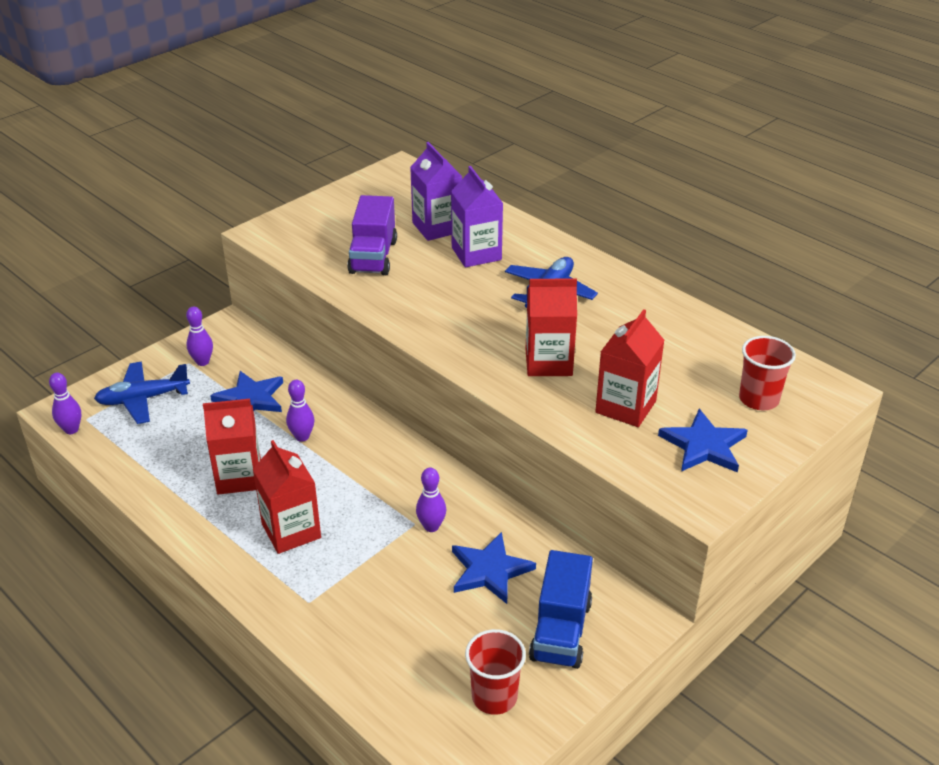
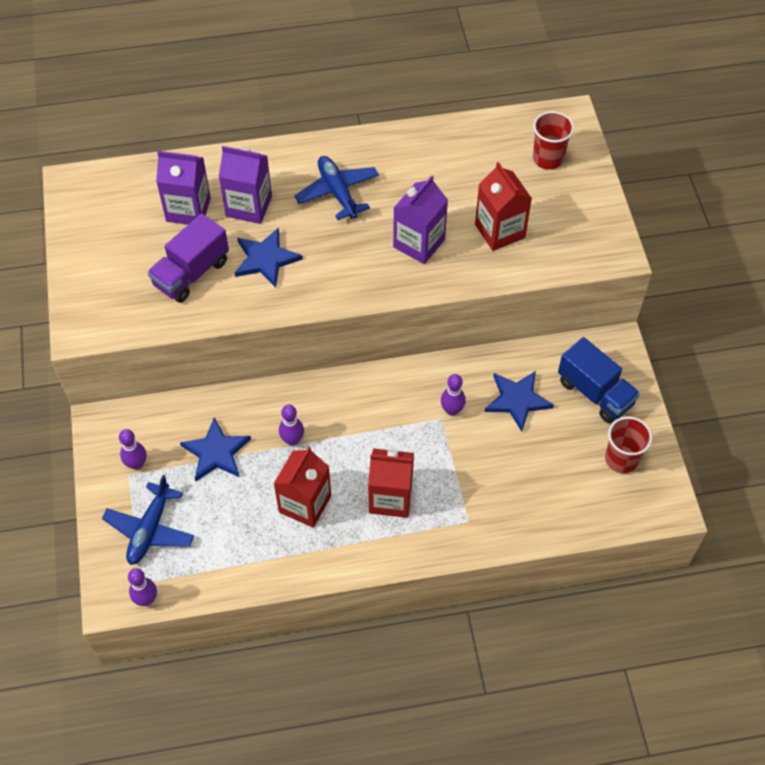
camera: 55 degrees left, 20 degrees up
(373, 257) = (191, 273): purple truck -> purple truck turned 90 degrees clockwise
(548, 362) = (419, 243): red carton -> purple carton
(704, 445) = (568, 216): blue star -> blue star (266, 259)

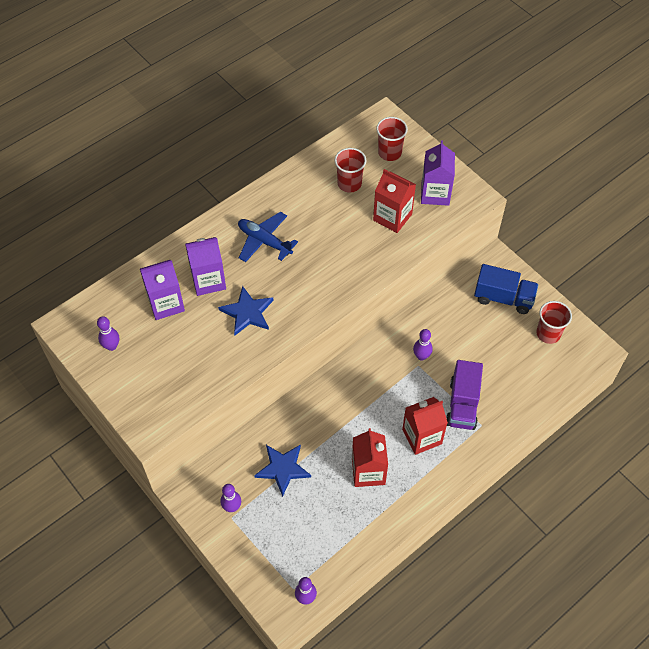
camera: 30 degrees left, 0 degrees up
(150, 529) = (274, 548): blue plane -> none
(191, 273) = (201, 348): purple truck -> purple truck (462, 404)
(292, 440) = (329, 432): purple bowling pin -> purple bowling pin (111, 346)
(419, 243) = (345, 251): purple carton -> purple carton (435, 193)
(476, 172) = (349, 183): none -> red cup
(517, 400) = (458, 328): blue star -> none

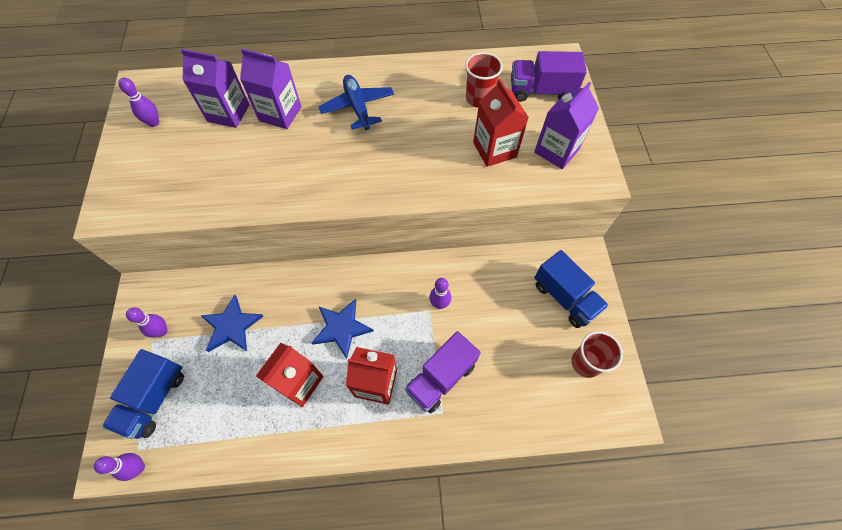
camera: 35 degrees right, 5 degrees up
(247, 312) = (285, 160): blue star -> blue star (341, 328)
(273, 551) = (154, 399): none -> blue truck
(389, 152) = (541, 91): red cup -> purple truck

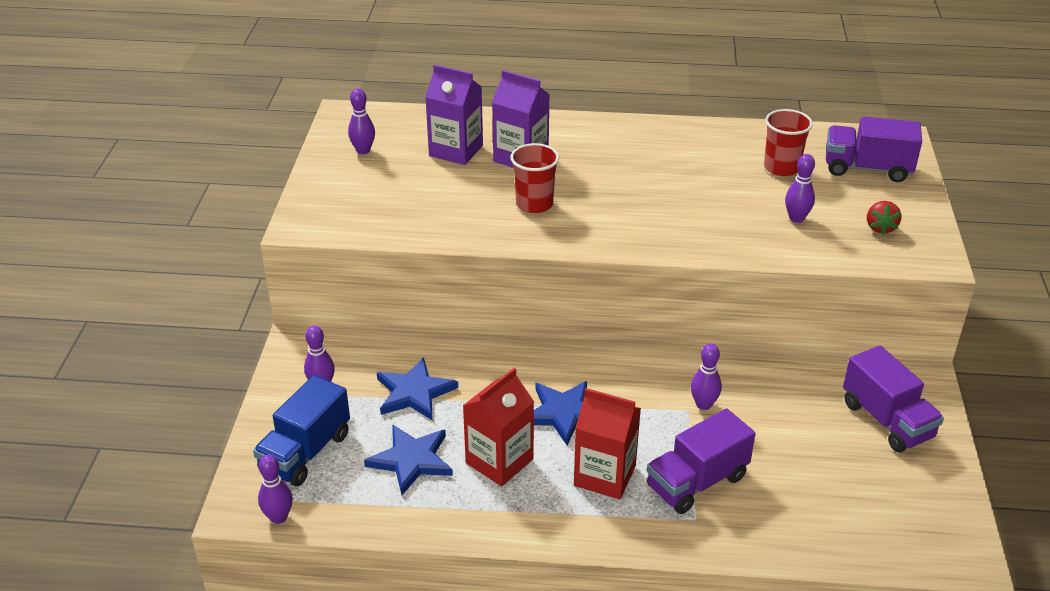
camera: 10 degrees right, 25 degrees down
(234, 393) = (411, 460): none -> blue star
(358, 107) = (621, 161): blue plane -> none
(494, 150) = (796, 218): red carton -> purple bowling pin
(556, 150) = (880, 228): purple carton -> red strawberry
(565, 297) = (887, 420): blue truck -> purple truck
(585, 363) = (909, 493): red cup -> red cup (534, 204)

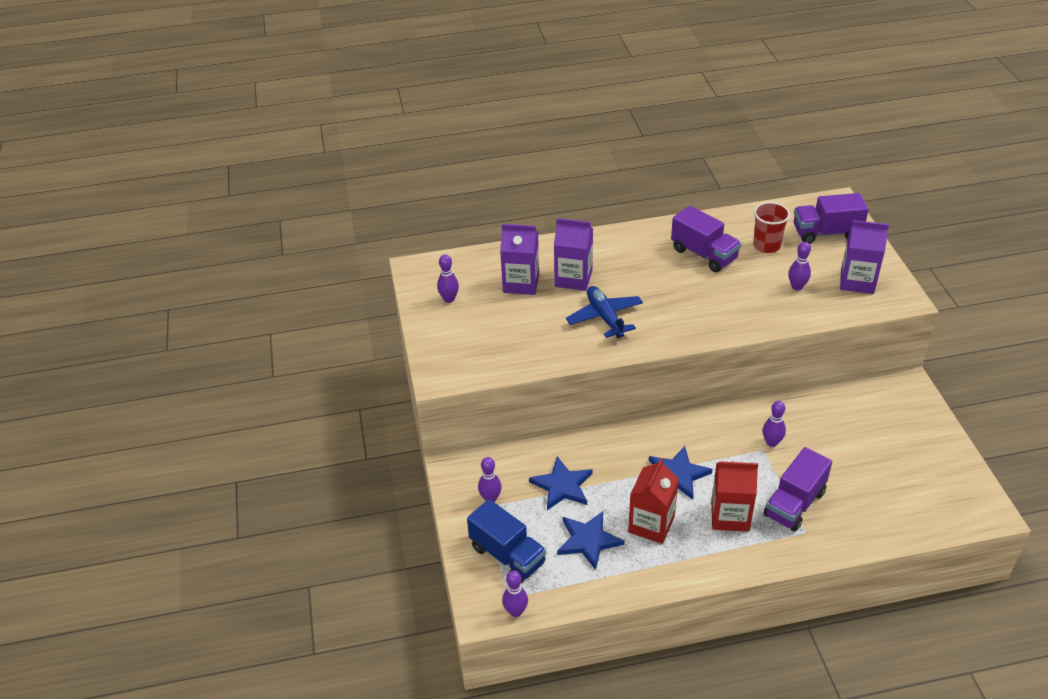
camera: 15 degrees left, 5 degrees up
(305, 452) = (507, 555): blue truck -> blue truck turned 60 degrees counterclockwise
(534, 204) = (605, 317): red cup -> blue plane
(880, 228) = (857, 281): red strawberry -> purple carton
(887, 420) = (898, 423): purple truck -> purple truck (704, 254)

